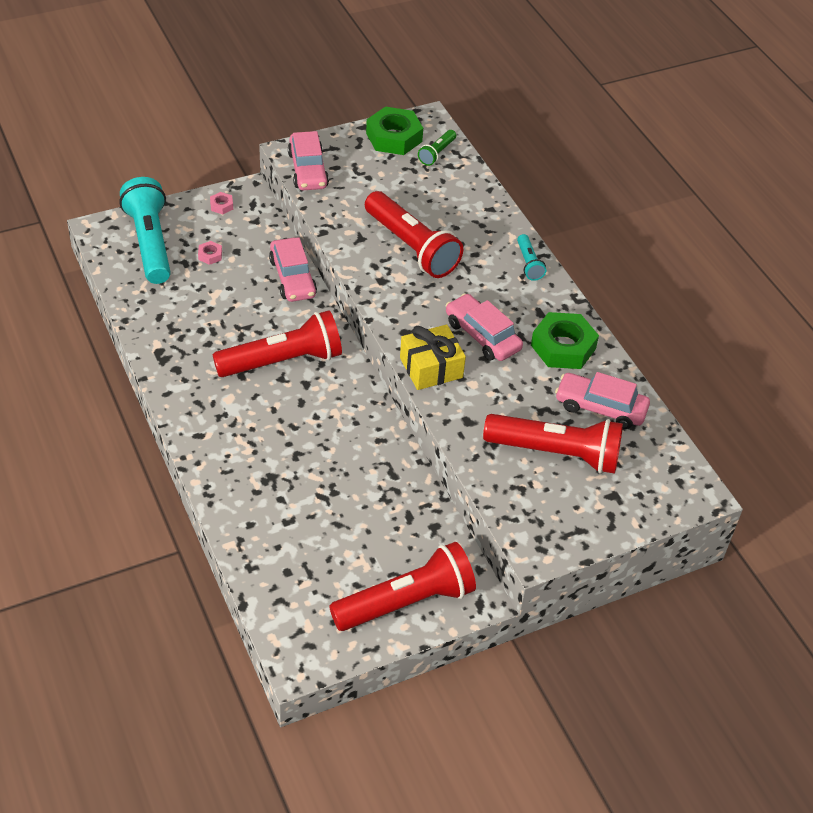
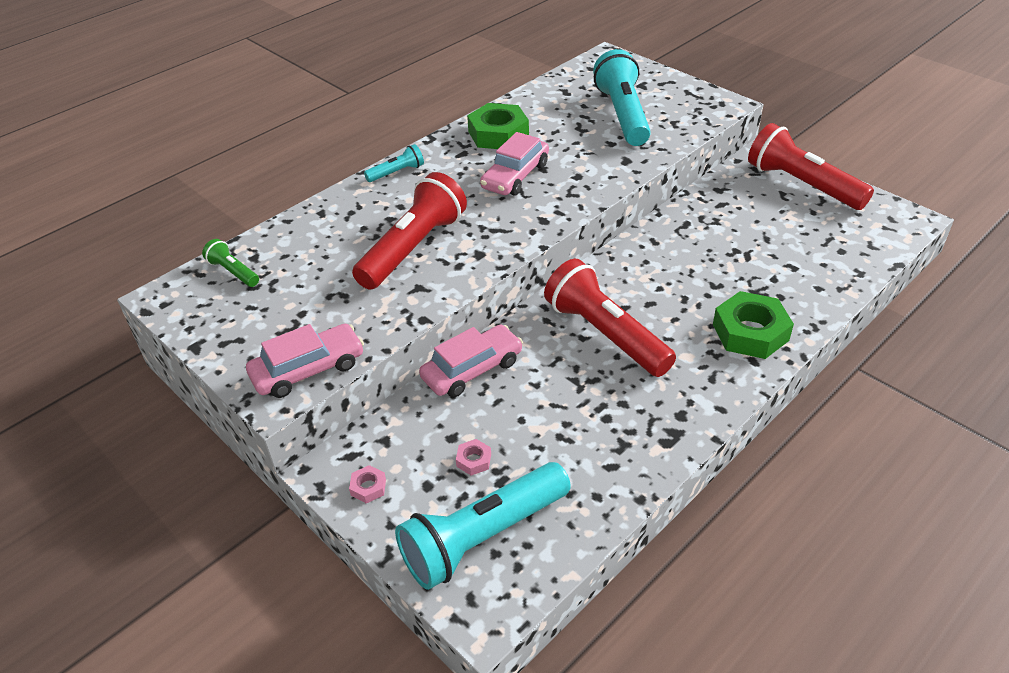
camera: 105 degrees left, 5 degrees down
(394, 137) = (210, 314): green nut -> green nut (750, 332)
(431, 368) = (579, 194): yellow gift -> none
(437, 153) = (233, 272): green flashlight -> green flashlight turned 150 degrees counterclockwise
(556, 453) = (623, 115): red flashlight -> turquoise flashlight
(600, 407) = (555, 105): pink car -> none

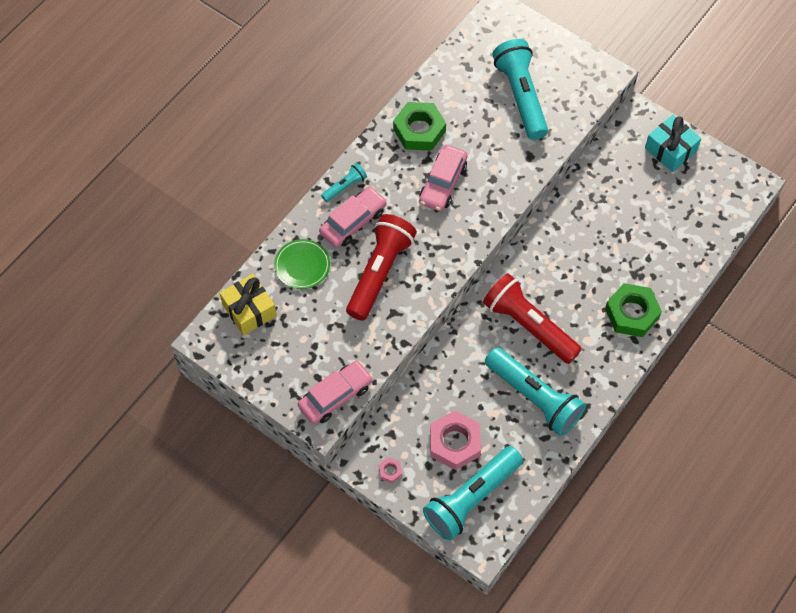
camera: 10 degrees left, 20 degrees up
(233, 272) = (249, 310): green flashlight -> yellow gift
(318, 235) = (302, 265): none -> green plate
(472, 369) = (438, 368): pink car -> pink car (353, 222)
(473, 460) = (454, 443): pink nut -> pink nut, size x2.29
(602, 415) = (534, 397): none -> turquoise flashlight
(802, 185) = (670, 150): red flashlight -> turquoise gift

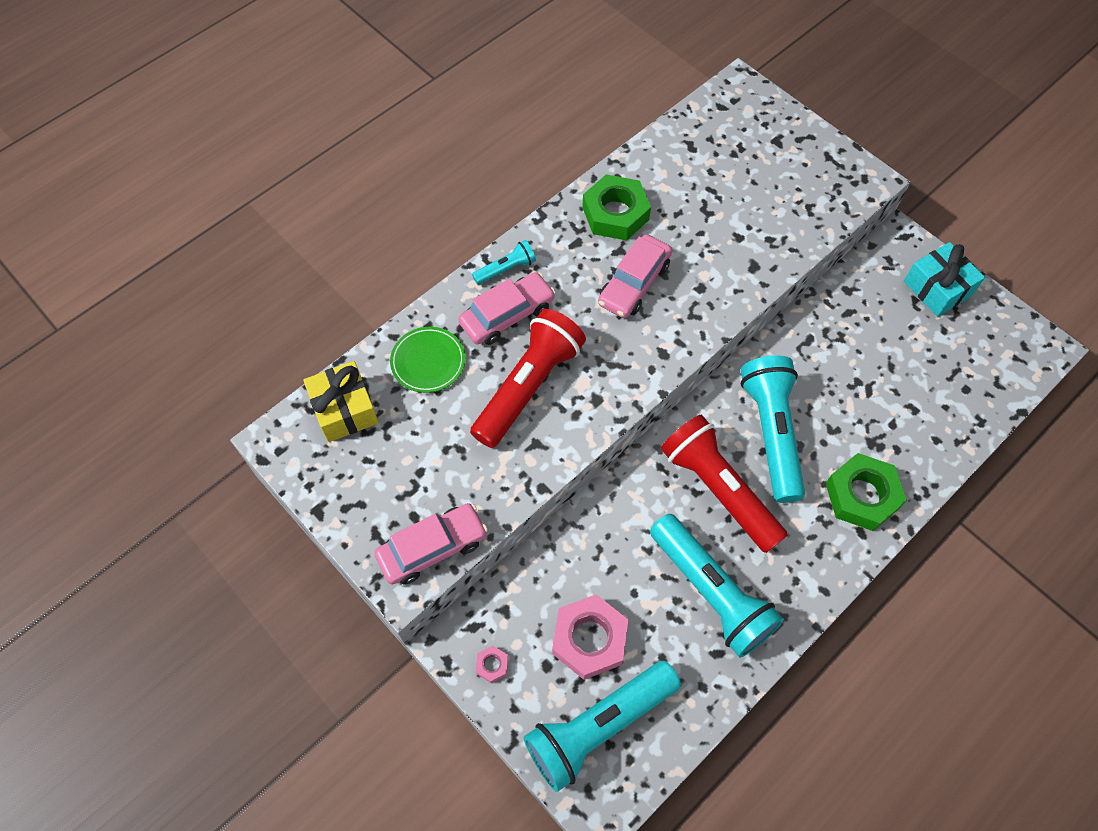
camera: 10 degrees right, 0 degrees up
(521, 96) = (753, 190): turquoise flashlight -> turquoise flashlight (771, 433)

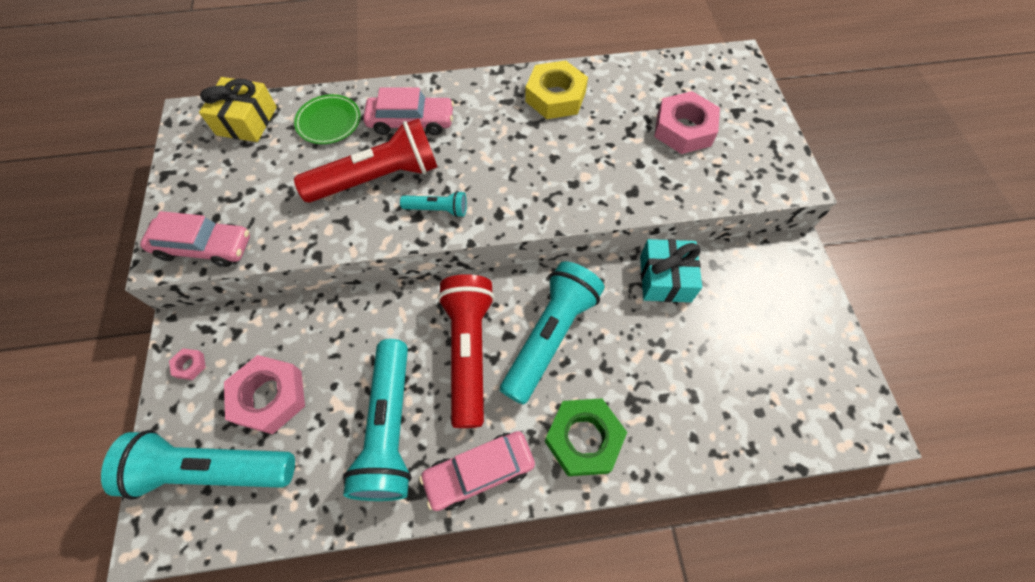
camera: 35 degrees right, 0 degrees up
(506, 269) = (440, 92): turquoise flashlight -> turquoise flashlight (437, 209)
(615, 213) = (555, 97): green nut -> yellow nut
(634, 283) = (523, 152): pink car -> pink car (479, 472)
(748, 183) = (683, 129): none -> pink nut
(937, 288) = (800, 310): turquoise gift -> turquoise gift (665, 278)

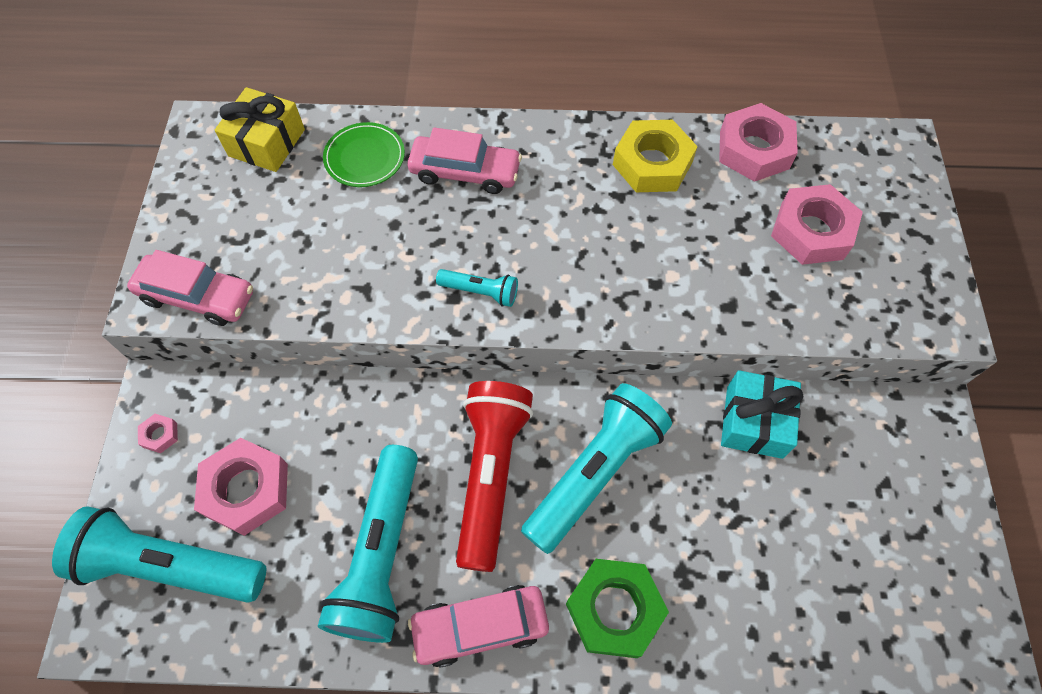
camera: 10 degrees right, 0 degrees up
(377, 178) = (413, 240): red flashlight -> none
(630, 77) = (754, 150): none -> pink nut

